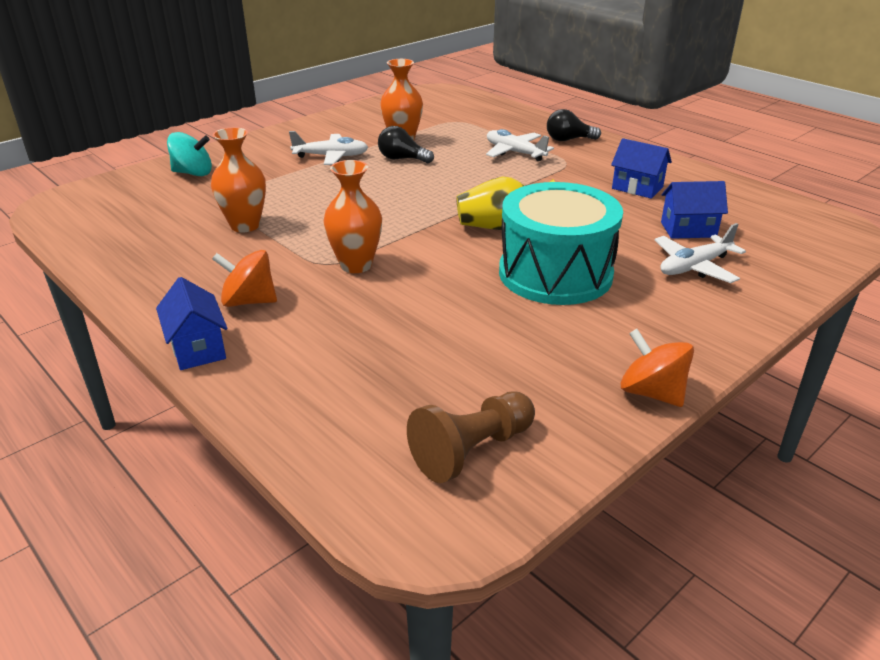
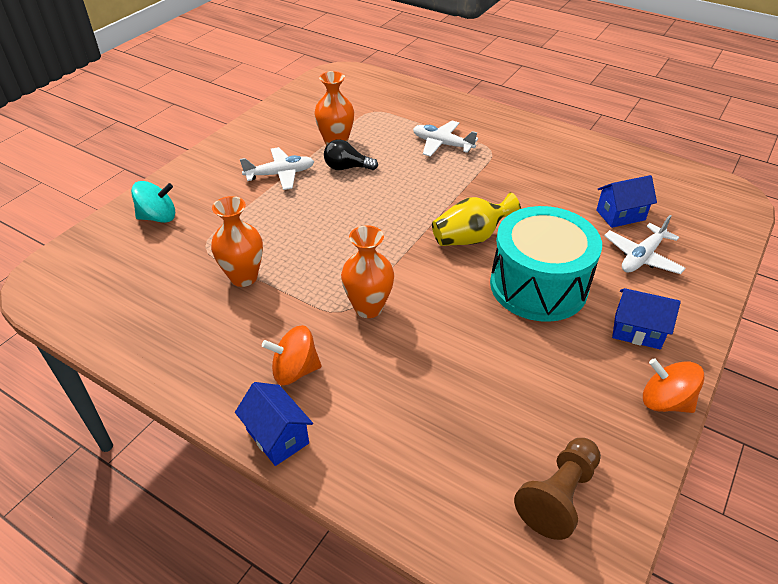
camera: 15 degrees left, 10 degrees up
(568, 140) = (480, 121): black light bulb -> none
(637, 188) = (561, 172): blue house -> blue house (637, 331)

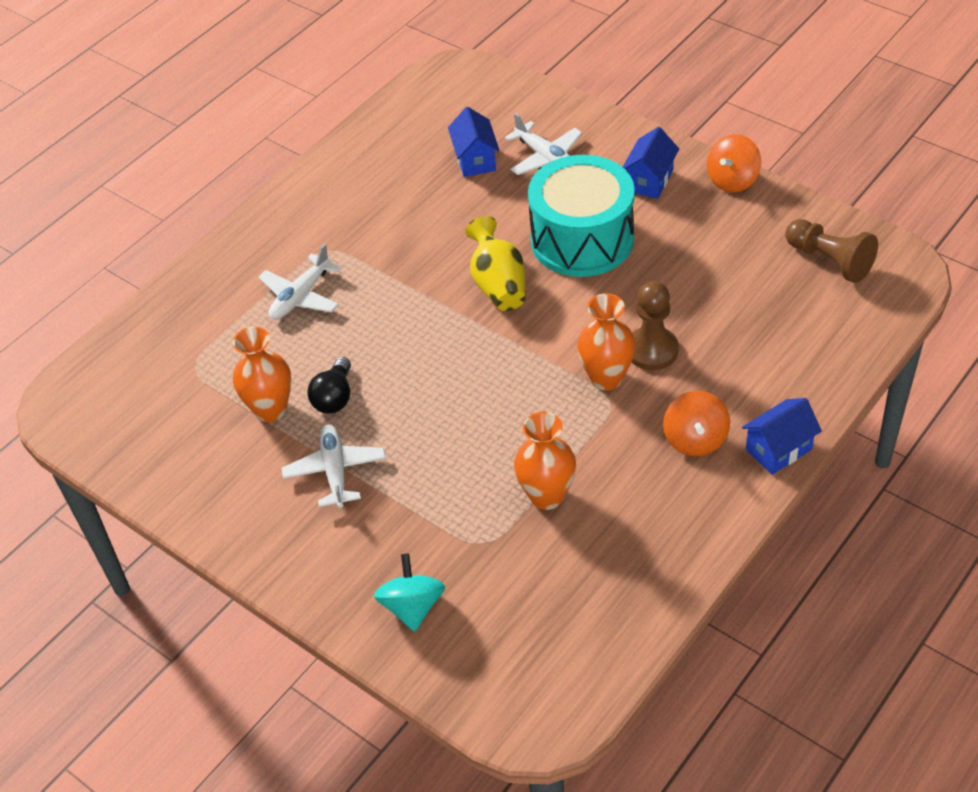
camera: 80 degrees left, 5 degrees up
(404, 337) = (652, 350): none -> brown pawn

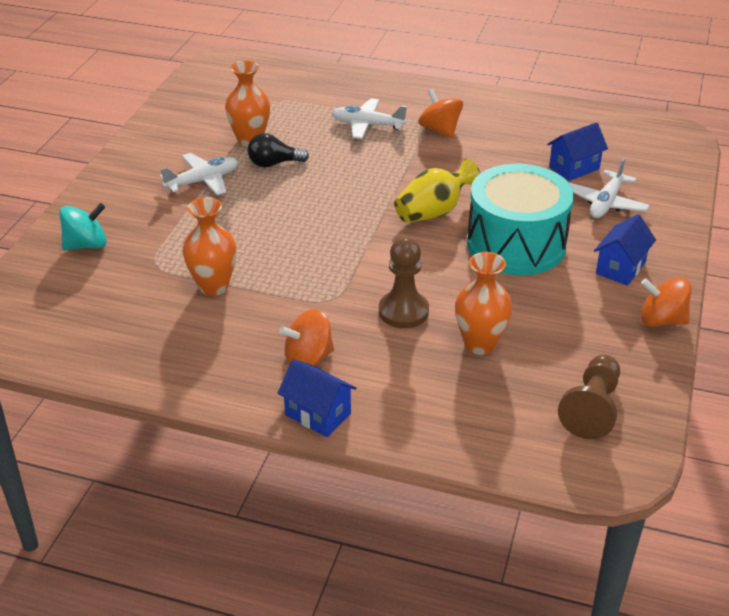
camera: 65 degrees right, 10 degrees down
(346, 239) = (440, 130): none -> orange spinning top
(606, 378) = (357, 292): orange vase -> orange vase (480, 344)
(649, 181) = (620, 268): blue house -> blue house turned 60 degrees counterclockwise

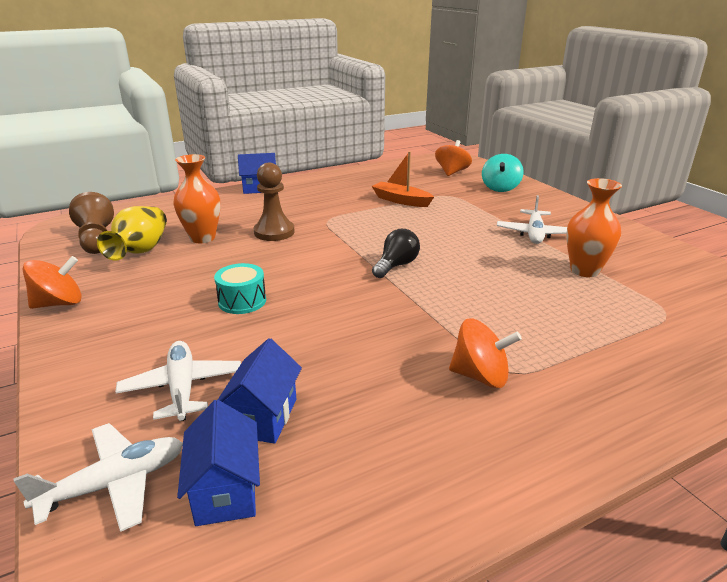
camera: 135 degrees right, 10 degrees down
(213, 286) = (401, 200): orange vase -> orange boat
(274, 164) = (527, 264): black light bulb -> black light bulb (396, 265)
(308, 358) = (297, 199): orange spinning top -> orange spinning top (452, 172)
(367, 125) = (548, 337): white plane -> white plane (115, 484)
(434, 212) = (346, 292): yellow vase -> yellow vase (141, 250)
(516, 244) = (242, 301): turquoise drum -> turquoise drum, size x0.44
(620, 268) = (122, 326): blue house -> blue house (226, 490)

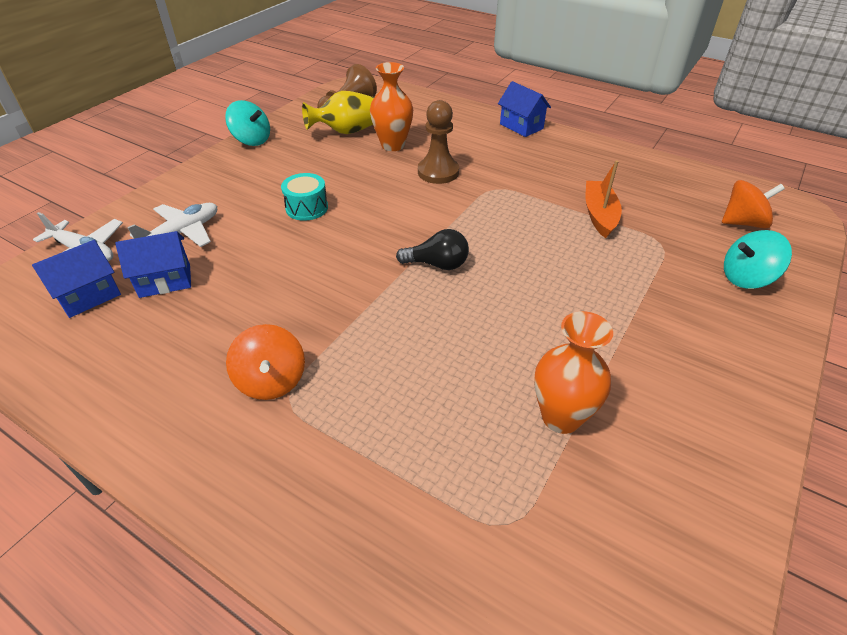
camera: 60 degrees right, 15 degrees up
(59, 303) = (252, 140): orange spinning top -> turquoise spinning top
(534, 234) = (626, 346): white plane -> none

